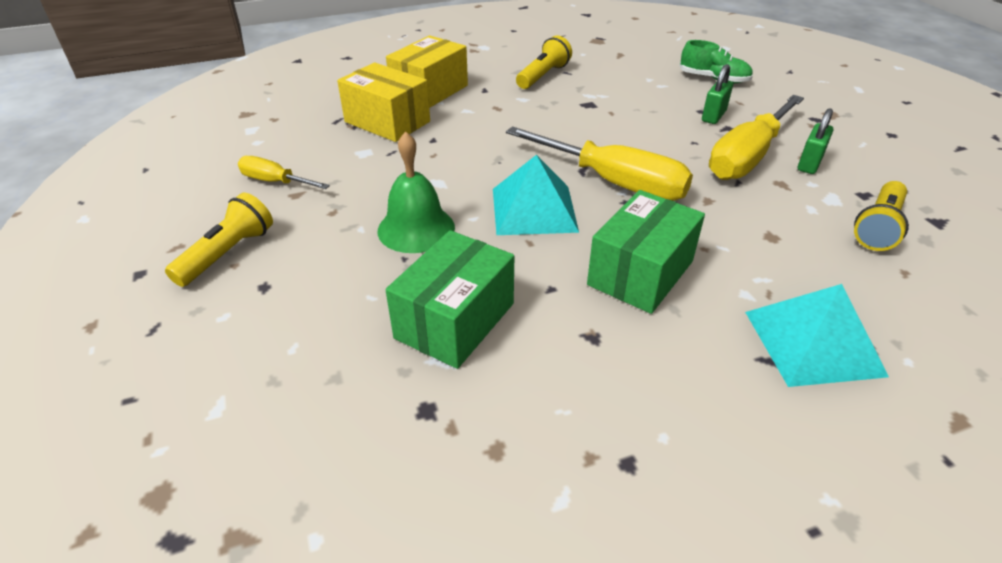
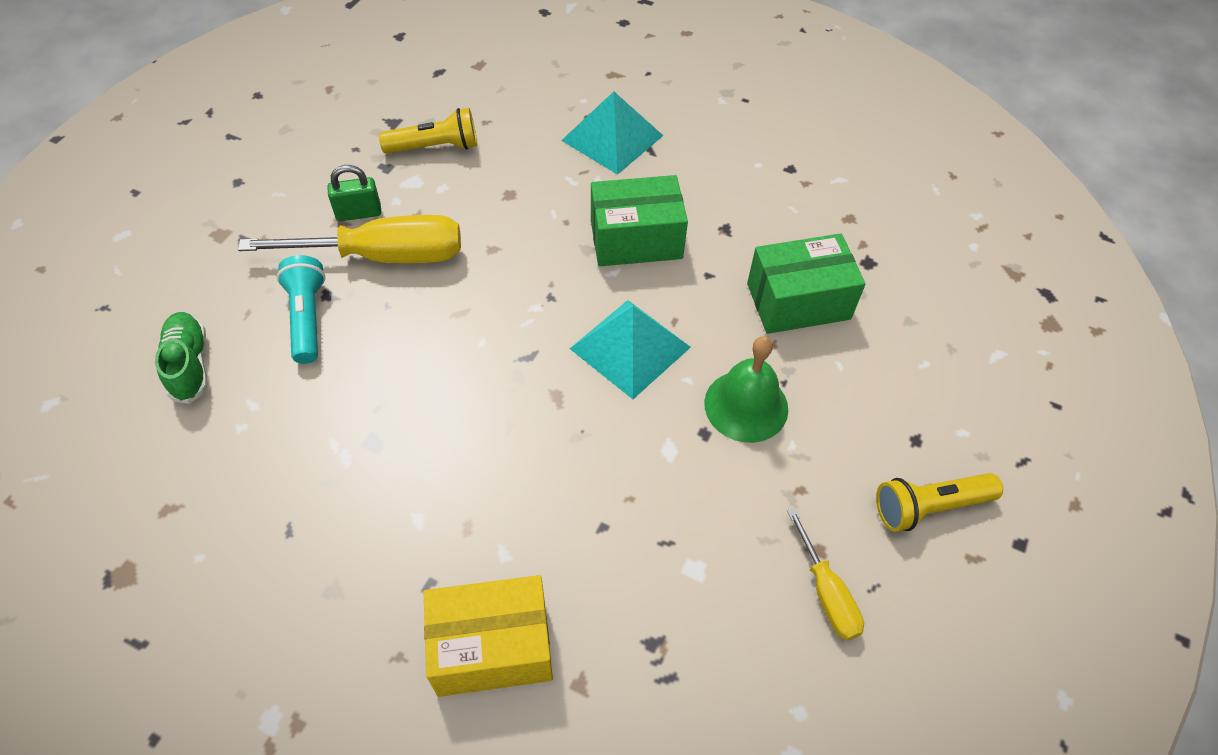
camera: 135 degrees left, 15 degrees up
(387, 122) = (614, 614): yellow box -> none
(543, 76) = (325, 548): yellow flashlight -> none
(613, 182) = (528, 322): yellow screwdriver -> none
(713, 116) = (307, 318): green padlock -> turquoise flashlight

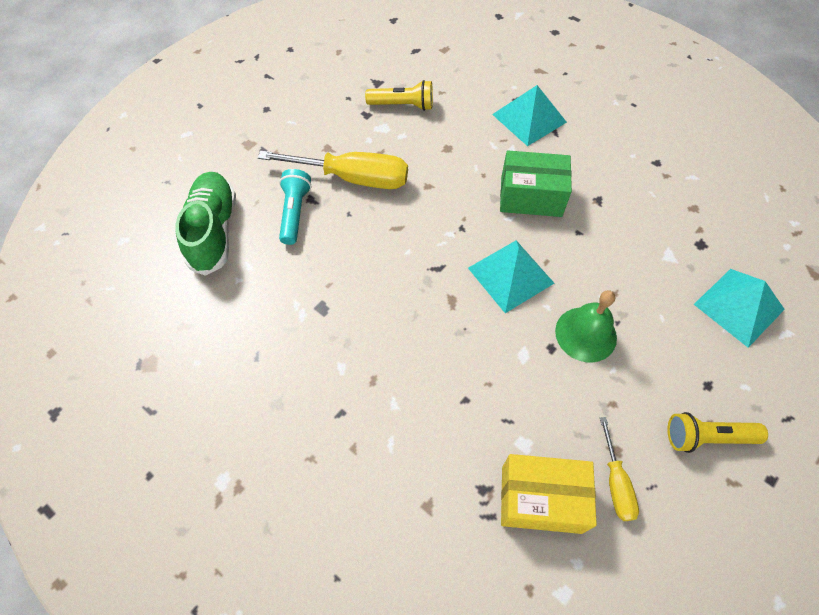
camera: 15 degrees right, 5 degrees up
(189, 365) = (213, 231): green shoe -> green shoe, size x1.61
(359, 213) = (342, 144): green padlock -> none
(492, 647) = (374, 466): yellow box -> yellow box (541, 499)
(798, 301) = (641, 264): green box -> none
(932, 332) = (739, 307): none -> turquoise pyramid

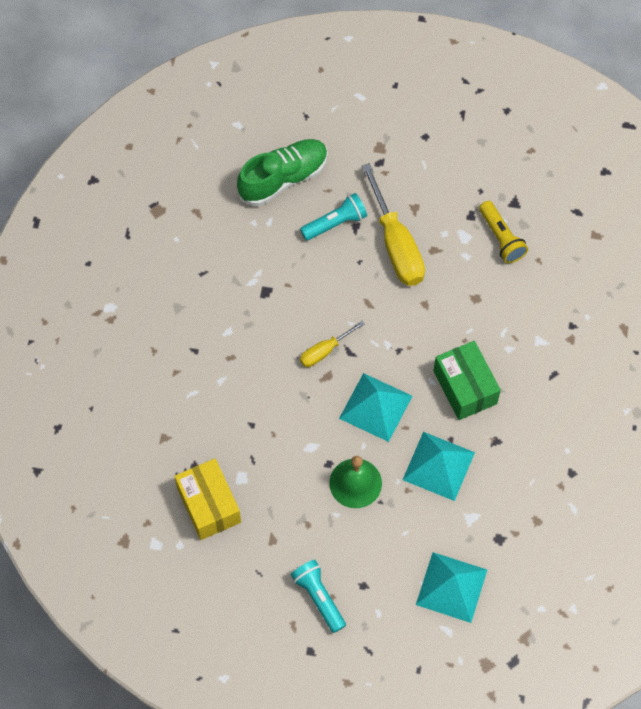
camera: 60 degrees right, 5 degrees up
(529, 118) = (555, 346): turquoise pyramid -> turquoise pyramid (438, 466)
(615, 482) = (248, 548): yellow screwdriver -> yellow screwdriver (325, 351)
(706, 437) = (318, 597): yellow flashlight -> turquoise flashlight

